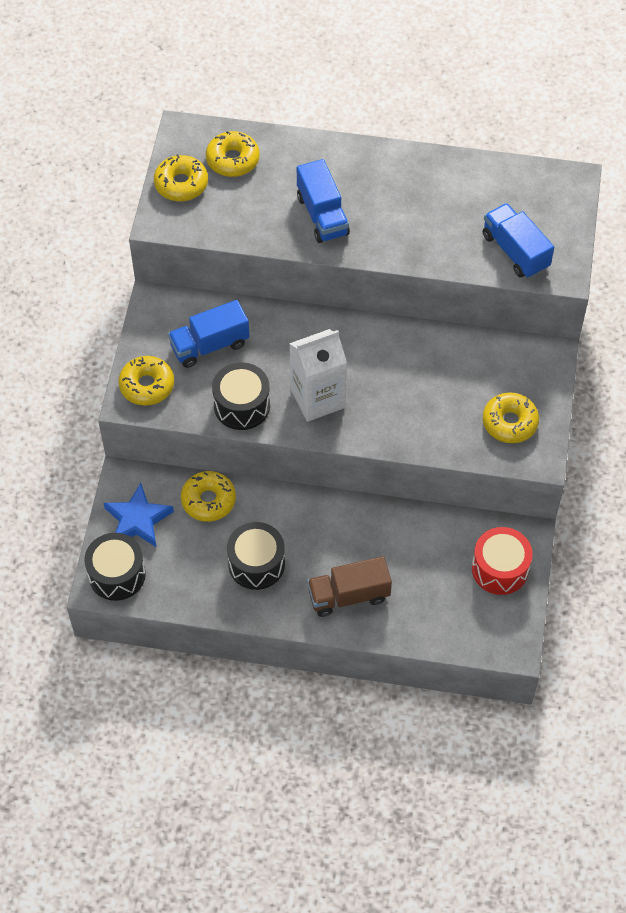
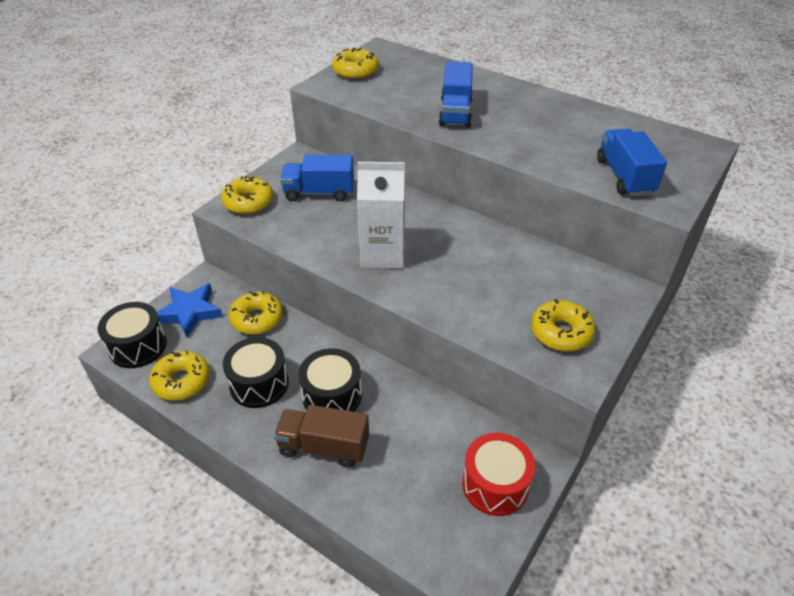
camera: 25 degrees right, 15 degrees down
(233, 160) = (406, 68): yellow donut -> yellow donut (182, 381)
(242, 405) = (313, 238): black drum -> black drum (332, 395)

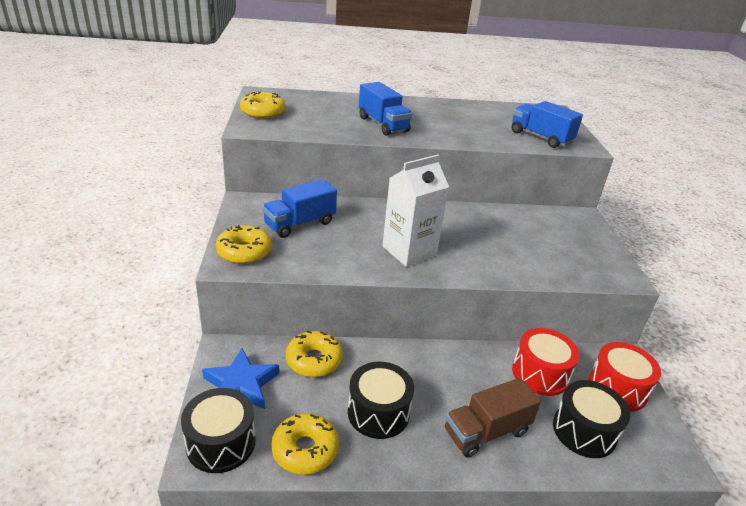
camera: 40 degrees left, 10 degrees down
(332, 395) = (446, 389): black drum -> black drum (584, 431)
(433, 429) = (540, 374): none -> red drum
(561, 332) = (582, 256): yellow donut -> none

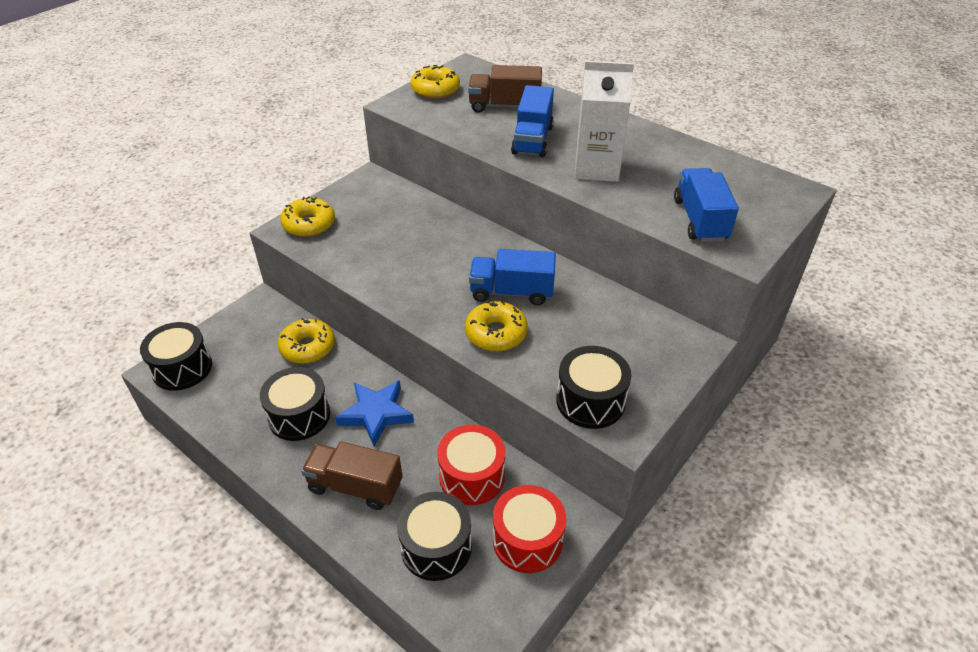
camera: 45 degrees right, 10 degrees up
(241, 385) = (240, 336): blue star -> blue star (376, 414)
(300, 224) = (384, 218): blue truck -> blue truck (511, 292)
(305, 449) = (221, 407): yellow donut -> yellow donut (496, 333)
(330, 110) = (505, 106): none -> brown truck
(409, 251) = (439, 288): white carton -> white carton (596, 168)
(587, 271) = (590, 401): none -> black drum

